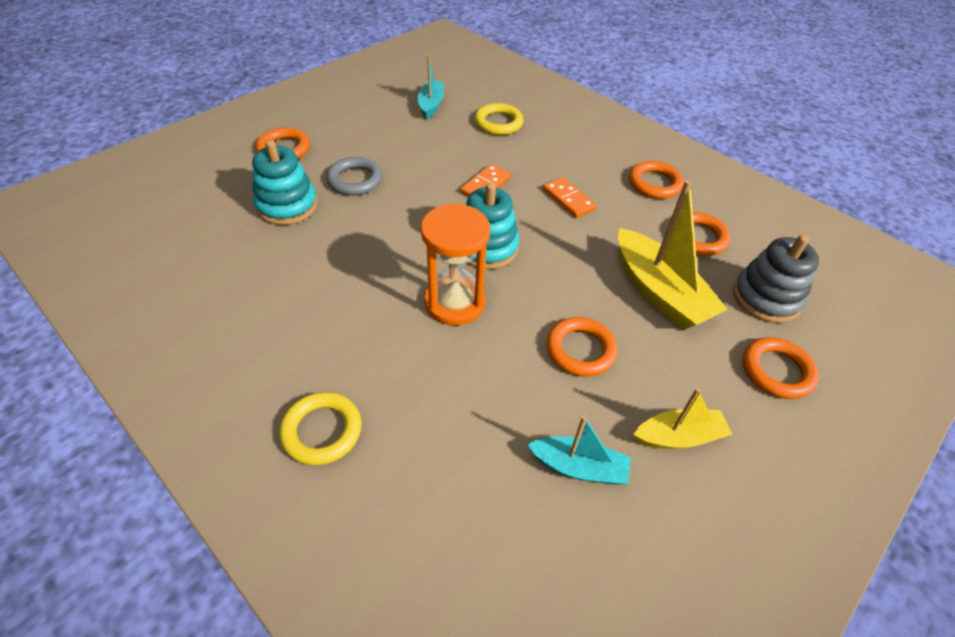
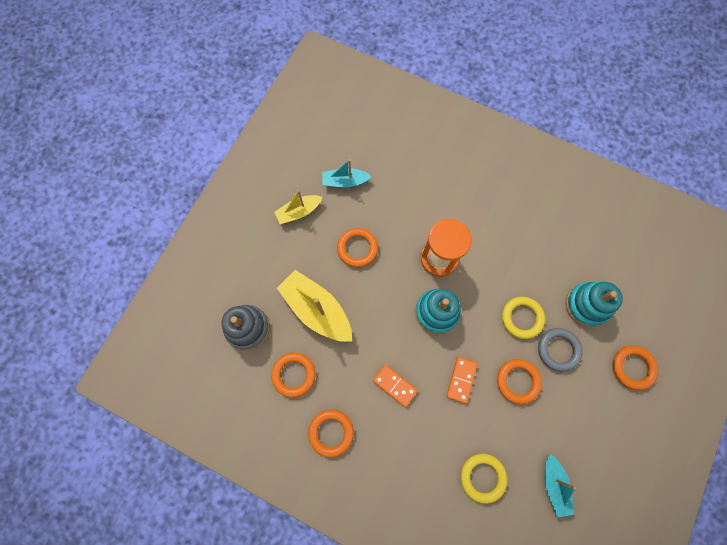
camera: 165 degrees right, 25 degrees up
(322, 431) = (469, 162): yellow ring -> yellow ring (522, 318)
(777, 371) = (245, 270): orange ring -> orange ring (517, 381)

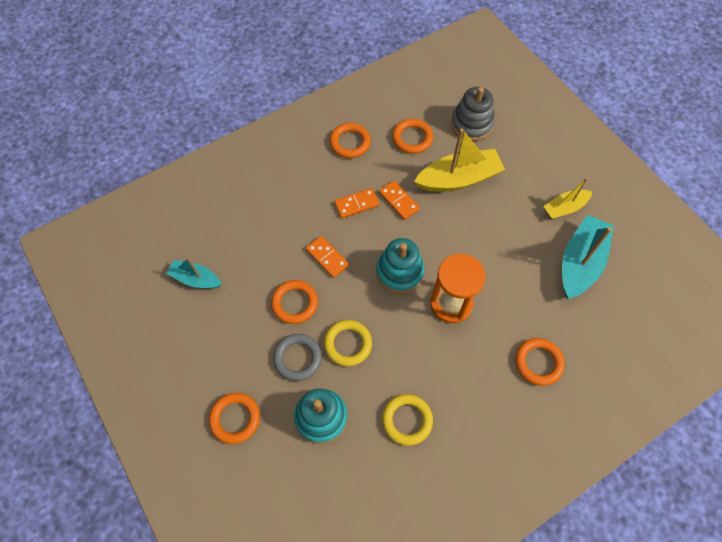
camera: 120 degrees right, 10 degrees down
(299, 212) = (564, 208): yellow boat -> yellow boat turned 120 degrees counterclockwise
(345, 181) = (580, 262): turquoise boat -> turquoise boat, size x1.71
(357, 248) = (500, 238): orange ring -> orange ring (538, 362)
(370, 349) = (398, 201): none -> orange domino
(482, 477) = (241, 229): yellow ring -> yellow ring (407, 420)

